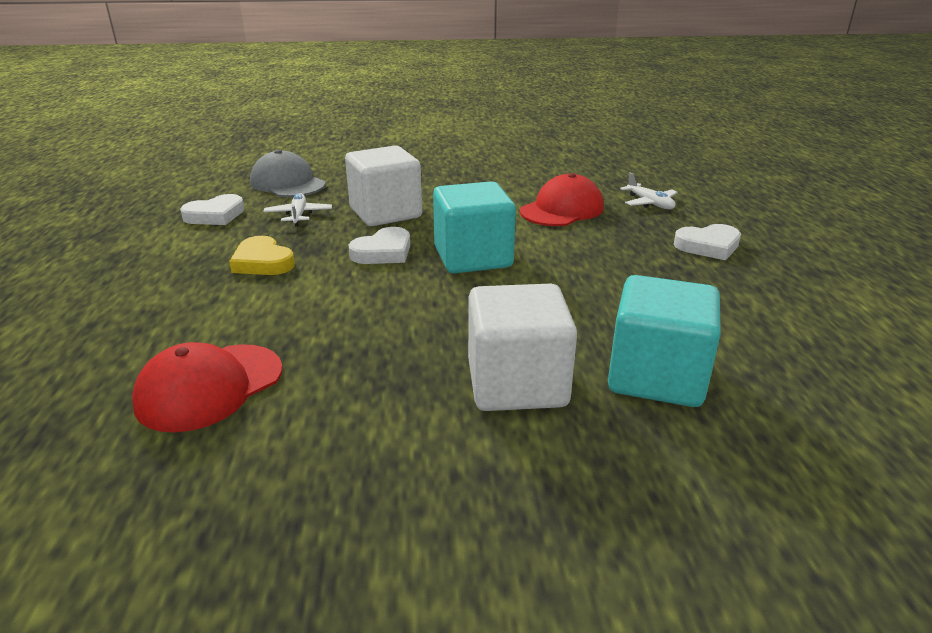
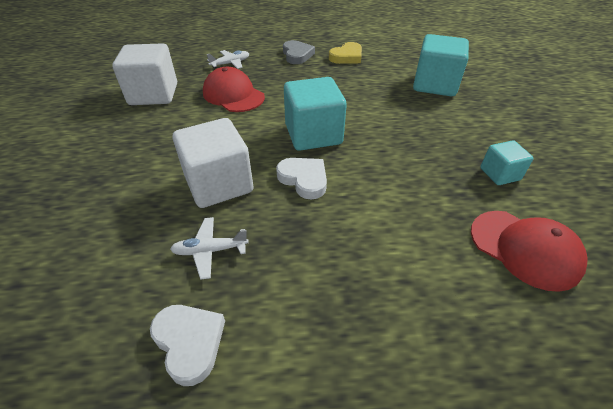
camera: 90 degrees left, 15 degrees up
(262, 262) = (326, 259): yellow heart -> yellow heart (347, 57)
(287, 183) = (94, 281): grey cap -> none
(362, 400) = (500, 174): none -> turquoise cube
(517, 384) = (458, 122): white cube -> white cube (153, 94)
(708, 246) = (297, 55): white heart -> grey heart

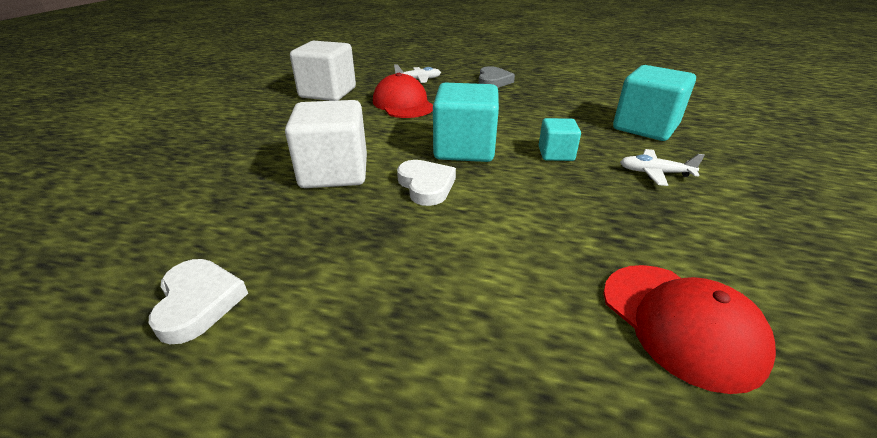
camera: 20 degrees right, 10 degrees down
(210, 251) = (282, 226): white plane -> white plane (654, 173)
(347, 57) = (549, 89): yellow heart -> none
(500, 174) = (687, 230): turquoise cube -> turquoise cube (556, 154)

